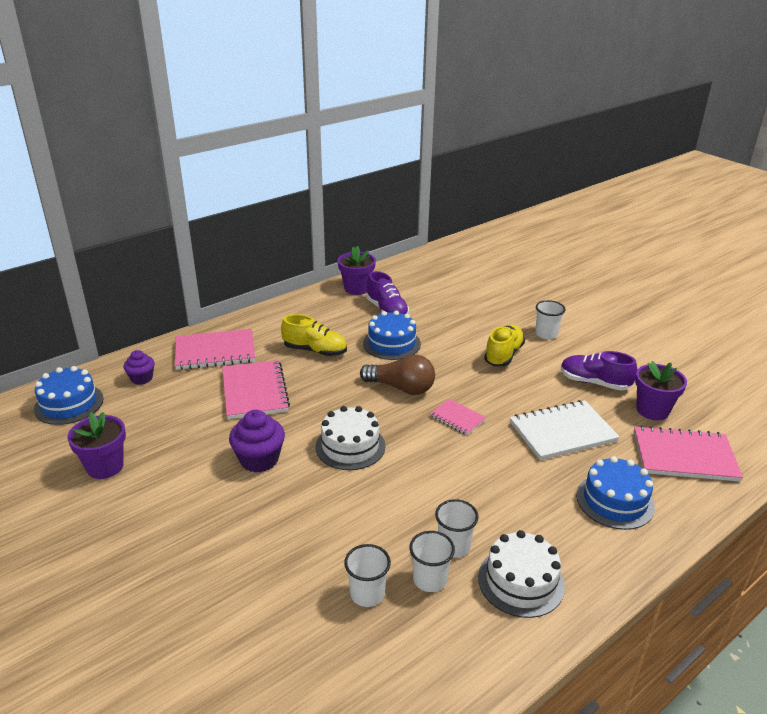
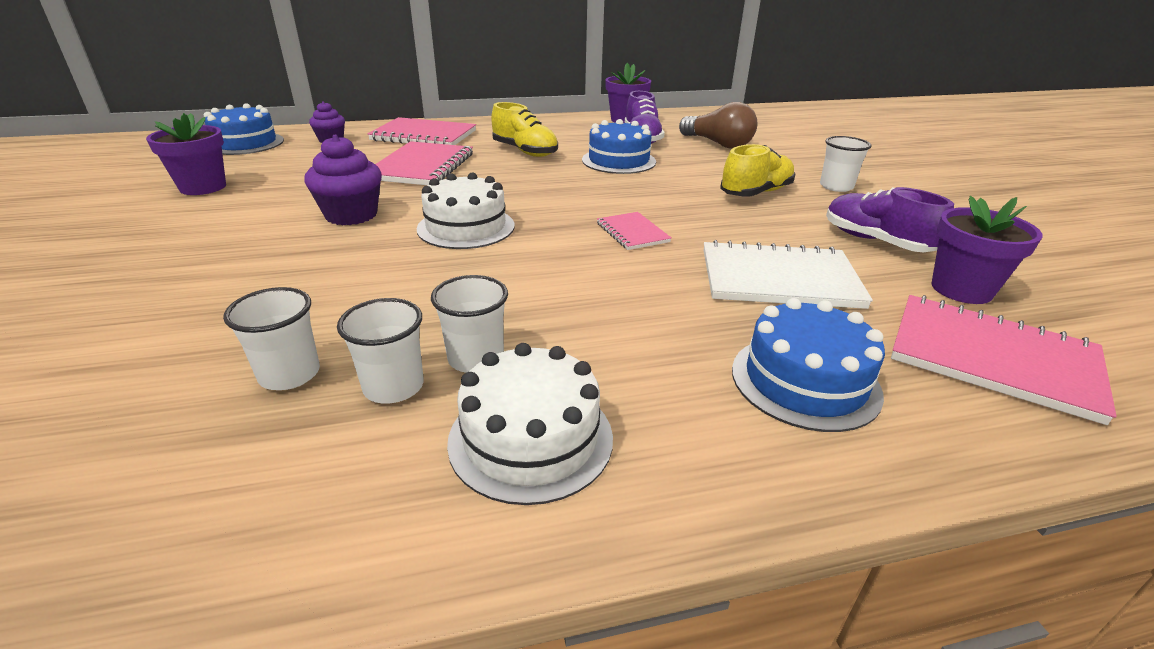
camera: 25 degrees right, 0 degrees up
(401, 388) = (589, 194): brown light bulb -> brown light bulb (718, 144)

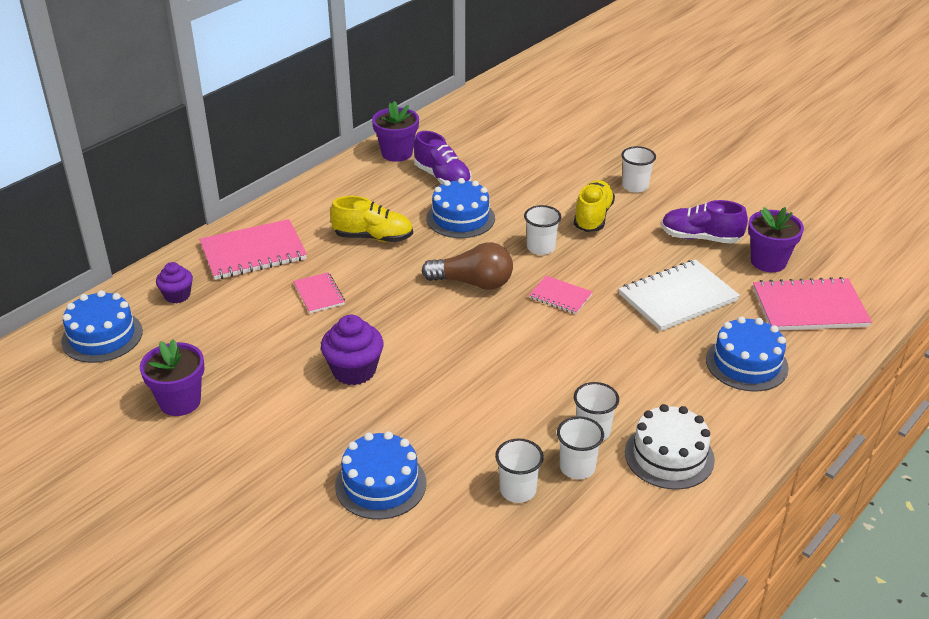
camera: 35 degrees left, 5 degrees up
(193, 300) = (380, 484): none -> blue cake
(422, 166) = (319, 294): pink notebook -> pink notebook, size x0.54
(466, 227) = (451, 343): white cake -> none
(666, 196) = (541, 248): none -> white cup
(718, 144) = (508, 161): brown light bulb -> brown light bulb (473, 283)

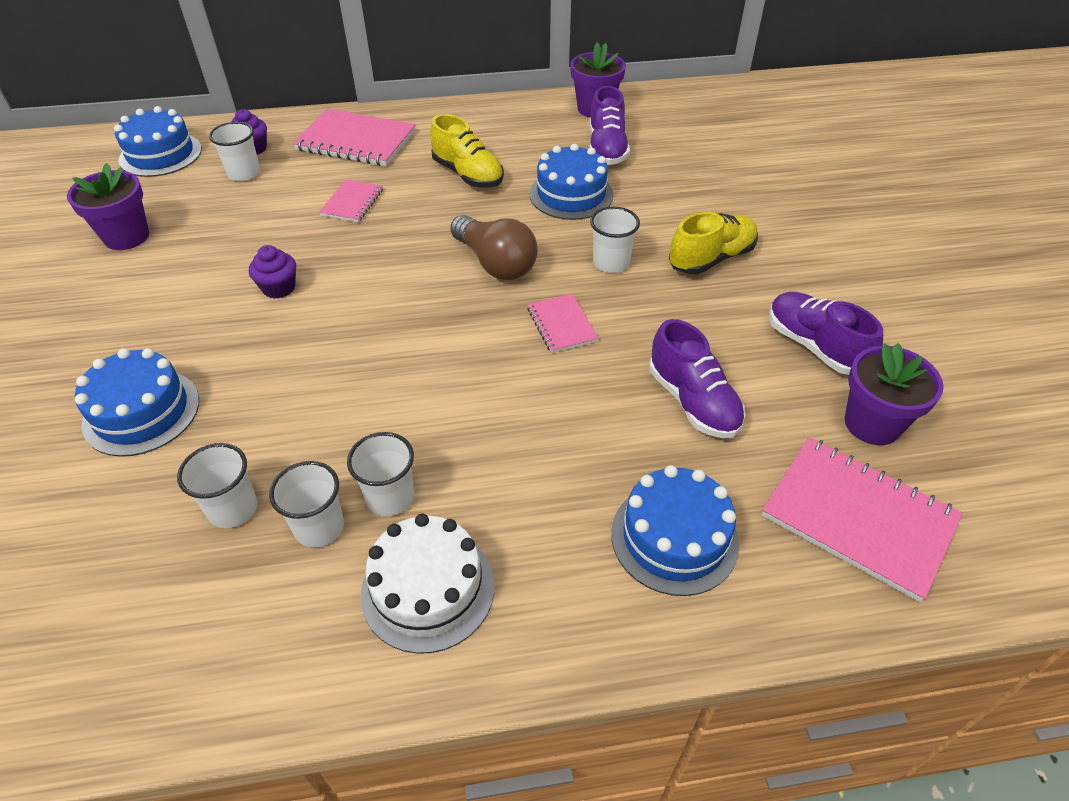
camera: 40 degrees right, 10 degrees up
(354, 370) = (279, 288): purple cupcake -> purple cupcake, size x0.63
(635, 186) = (806, 249): white cup -> white cup (244, 173)
(678, 298) = (693, 401): white notebook -> purple shoe

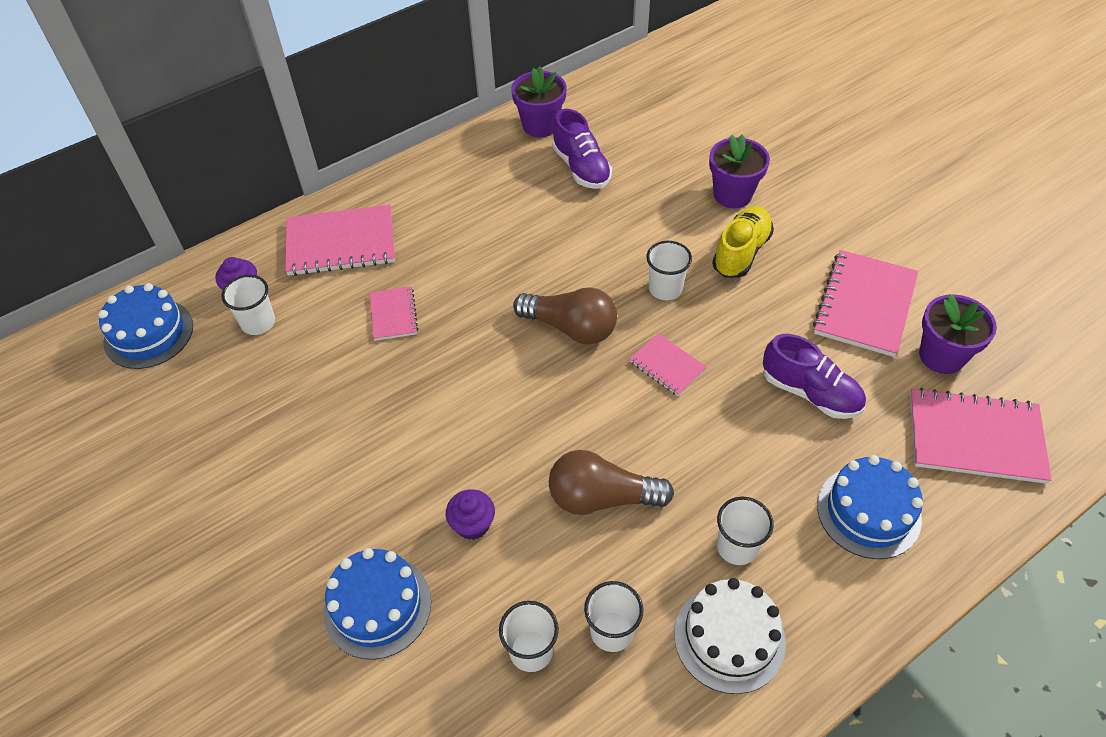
camera: 25 degrees left, 5 degrees up
(126, 236) = (199, 440): purple flower pot -> purple flower pot (732, 195)
(279, 288) = (398, 432): purple cupcake -> purple cupcake (472, 524)
(390, 497) = (646, 580): white cup -> white cup (737, 547)
(408, 409) = (602, 498): none -> brown light bulb
(468, 175) = (478, 243): yellow shoe -> none
(571, 194) = (584, 230): blue cake -> none
(814, 346) = (865, 305): purple shoe -> pink notebook

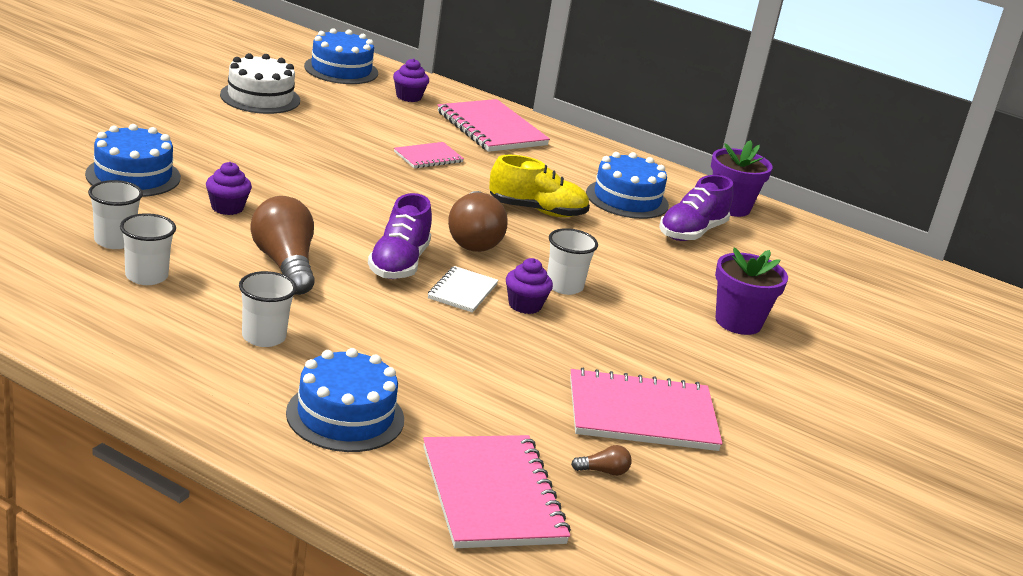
camera: 60 degrees right, 25 degrees down
(258, 323) = (380, 106): white cup -> none
(512, 190) = (627, 199): none -> blue cake
(667, 366) = (462, 291): pink notebook -> white notebook
(695, 327) = (525, 305): none -> purple cupcake
(729, 638) = (161, 335): white cake -> white cake (260, 97)
(741, 252) = (654, 330): yellow shoe -> yellow shoe (537, 211)
(810, 393) = (484, 377): purple shoe -> purple shoe (399, 264)
(941, 356) = (603, 471): purple flower pot -> brown light bulb

